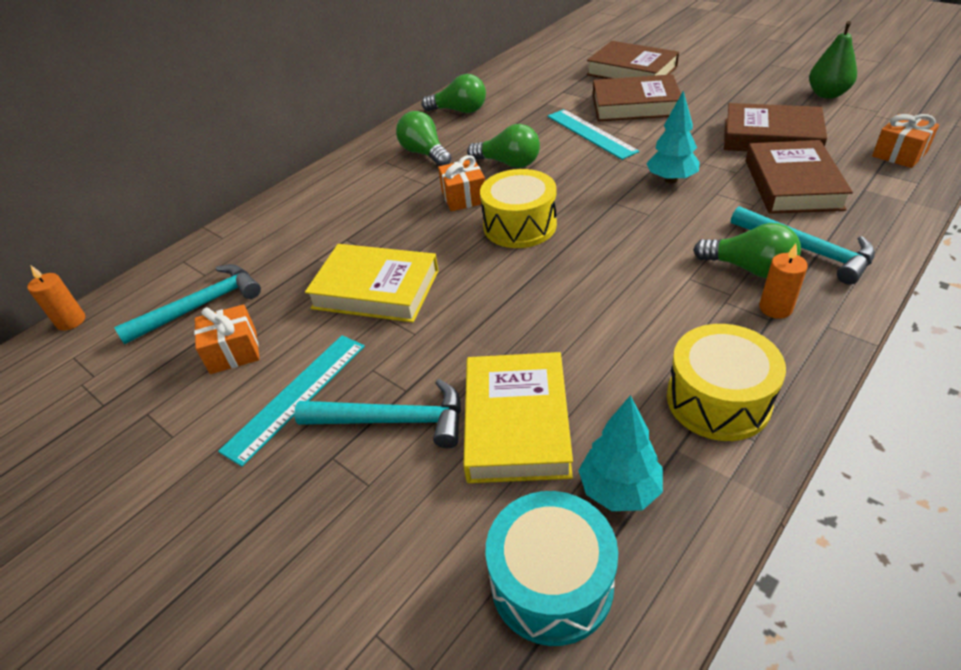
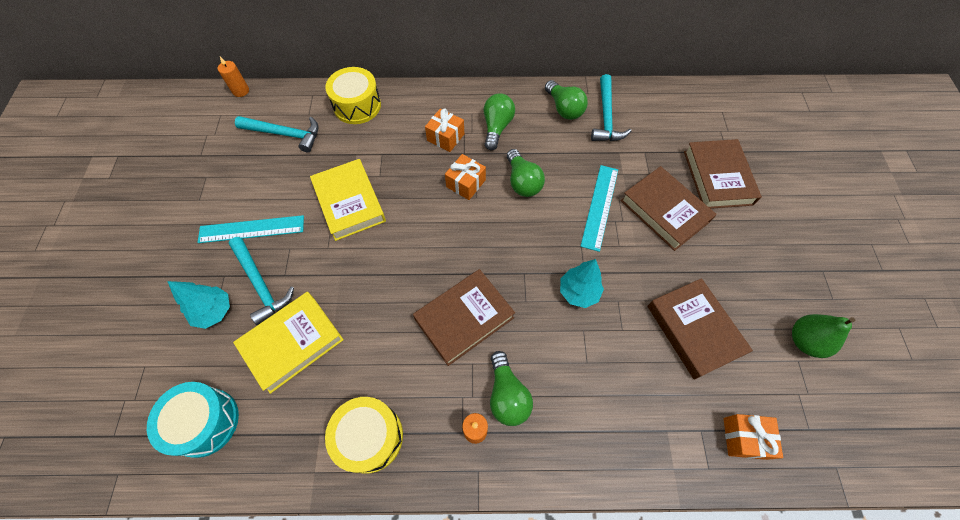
camera: 45 degrees right, 20 degrees up
(233, 351) = (263, 177): orange gift -> orange gift (445, 137)
(519, 225) = (458, 234): yellow drum -> yellow drum (357, 106)
(619, 490) = (275, 420): turquoise tree -> turquoise tree (214, 311)
(792, 184) = (634, 376): brown book -> brown book (464, 318)
(806, 250) = (554, 423): turquoise hammer -> turquoise hammer (606, 117)

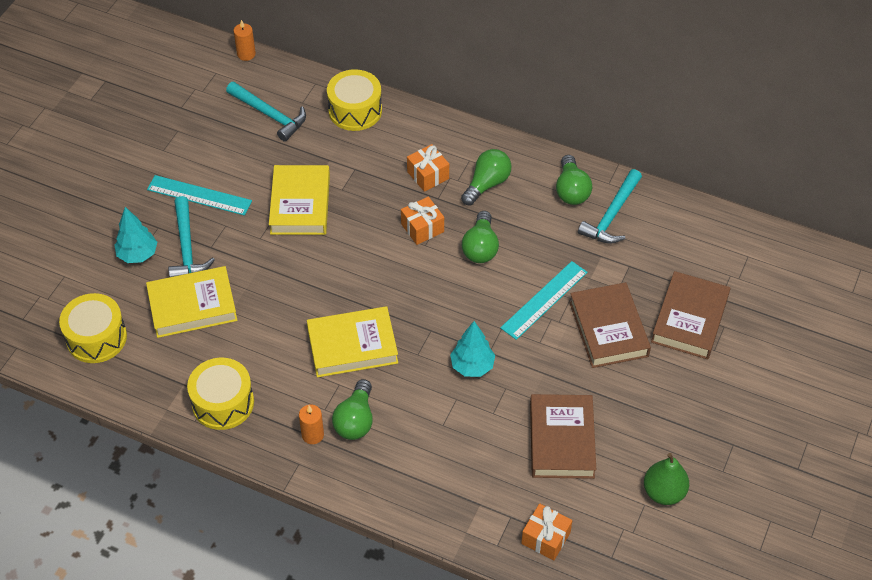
camera: 25 degrees right, 10 degrees down
(205, 422) = (96, 338): turquoise drum -> yellow drum
(464, 318) = (352, 346): brown book -> yellow book

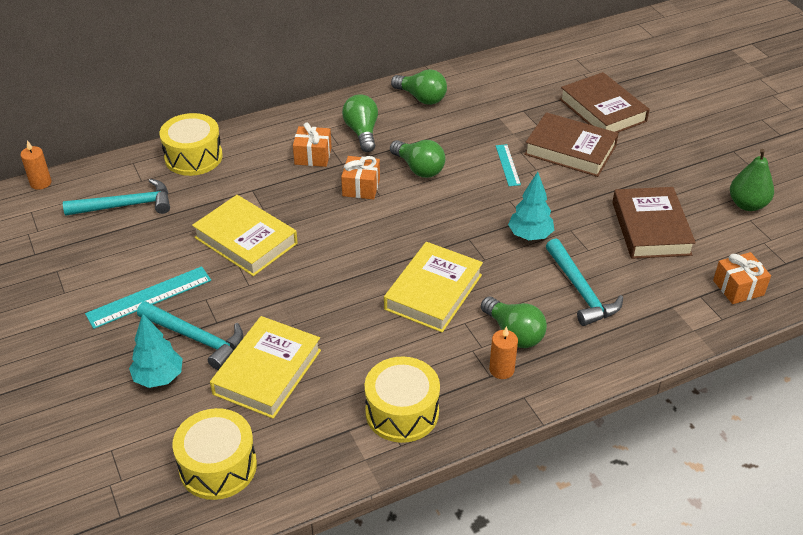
camera: 50 degrees left, 10 degrees down
(544, 300) = (507, 165): turquoise ruler -> turquoise ruler, size x0.60
(561, 440) = (651, 228): brown book -> brown book turned 45 degrees clockwise
(612, 215) = (468, 93): turquoise hammer -> turquoise hammer (581, 291)

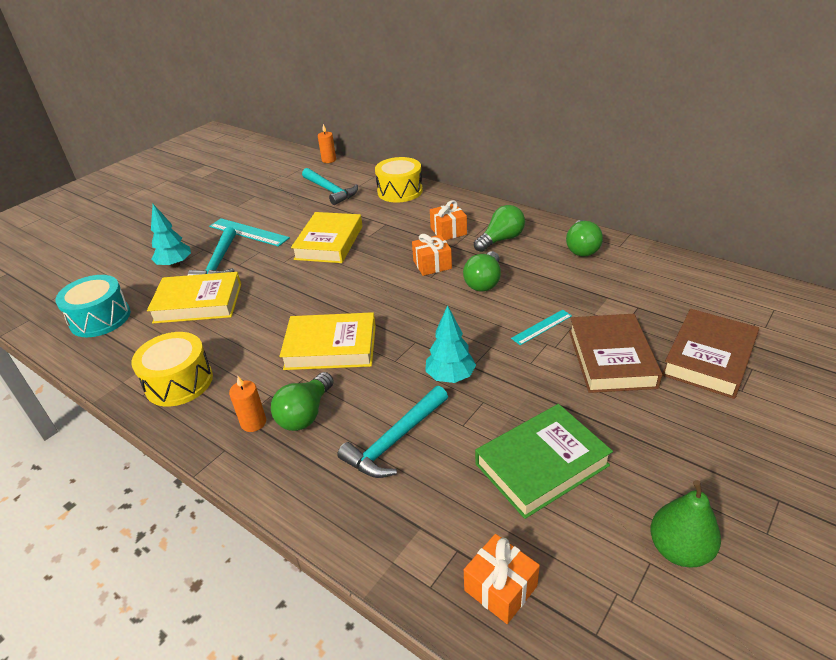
camera: 65 degrees right, 5 degrees down
(218, 466) = (100, 318): yellow drum -> turquoise drum
(651, 228) = (541, 464): brown book -> green book

